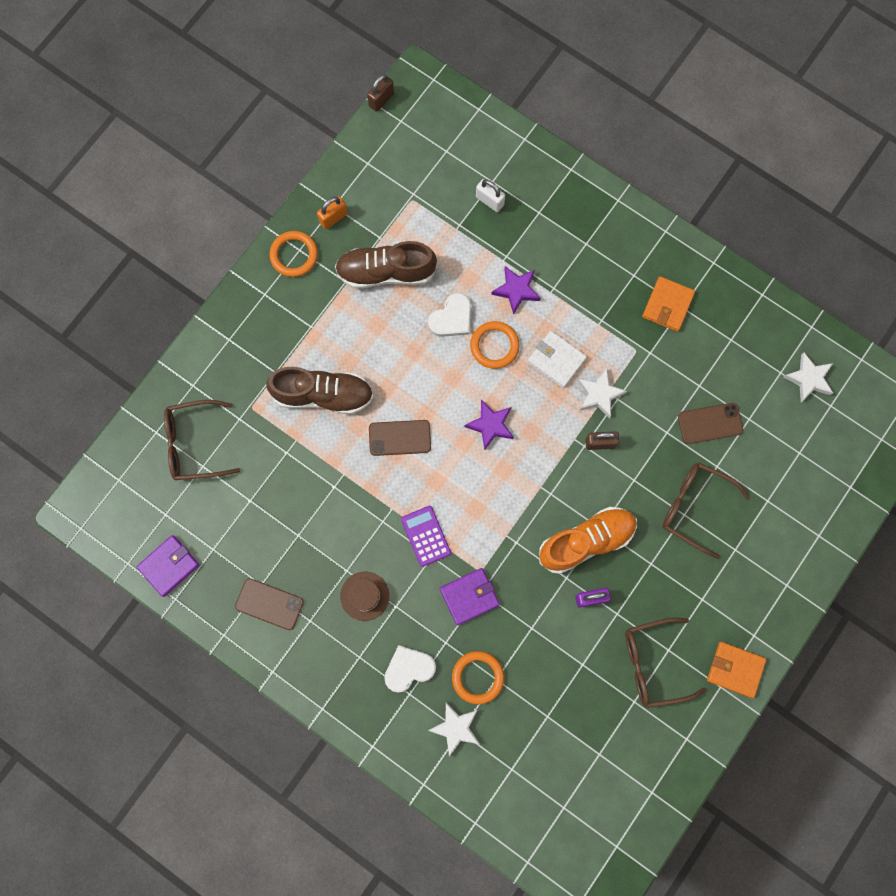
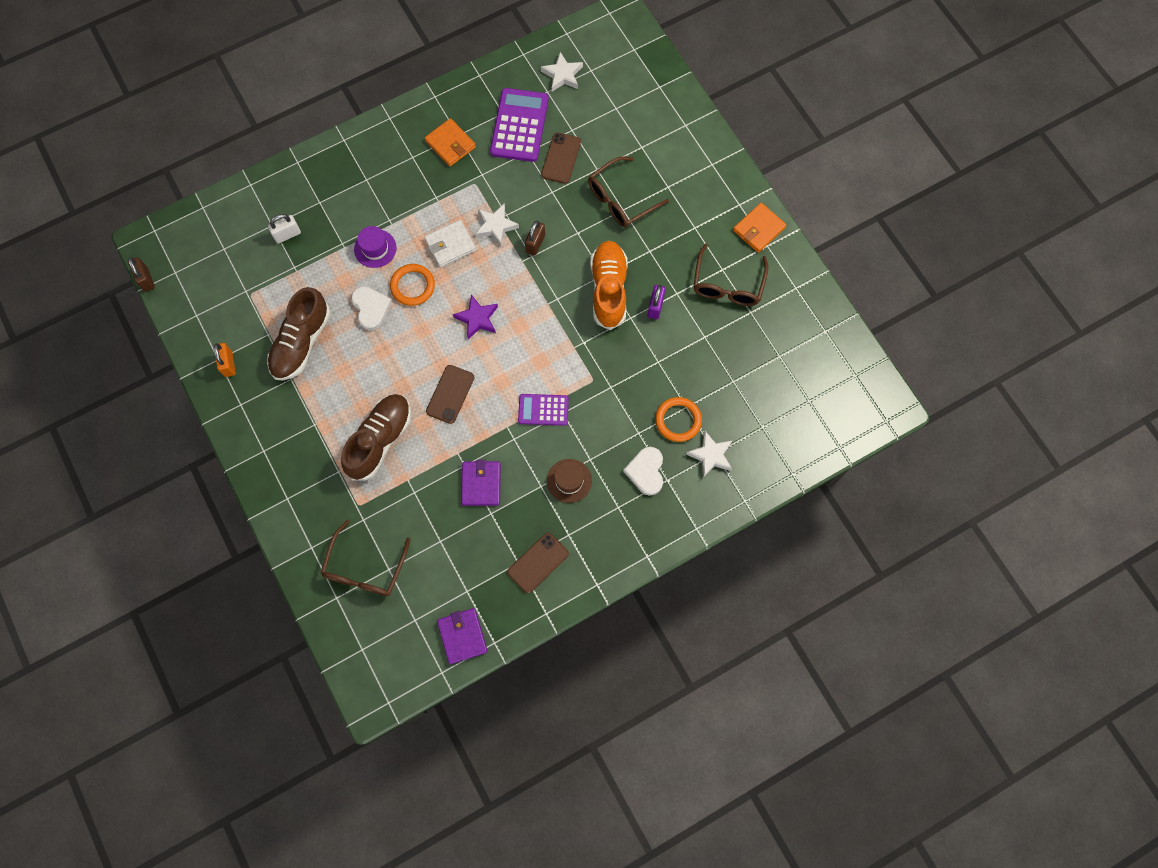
camera: 65 degrees left, 5 degrees down
(294, 255) = (243, 411): orange ring -> none
(469, 596) = (610, 398): purple wallet -> purple wallet (481, 484)
(516, 290) = (375, 248): purple star -> purple hat
(725, 363) = (519, 125): none -> purple calculator

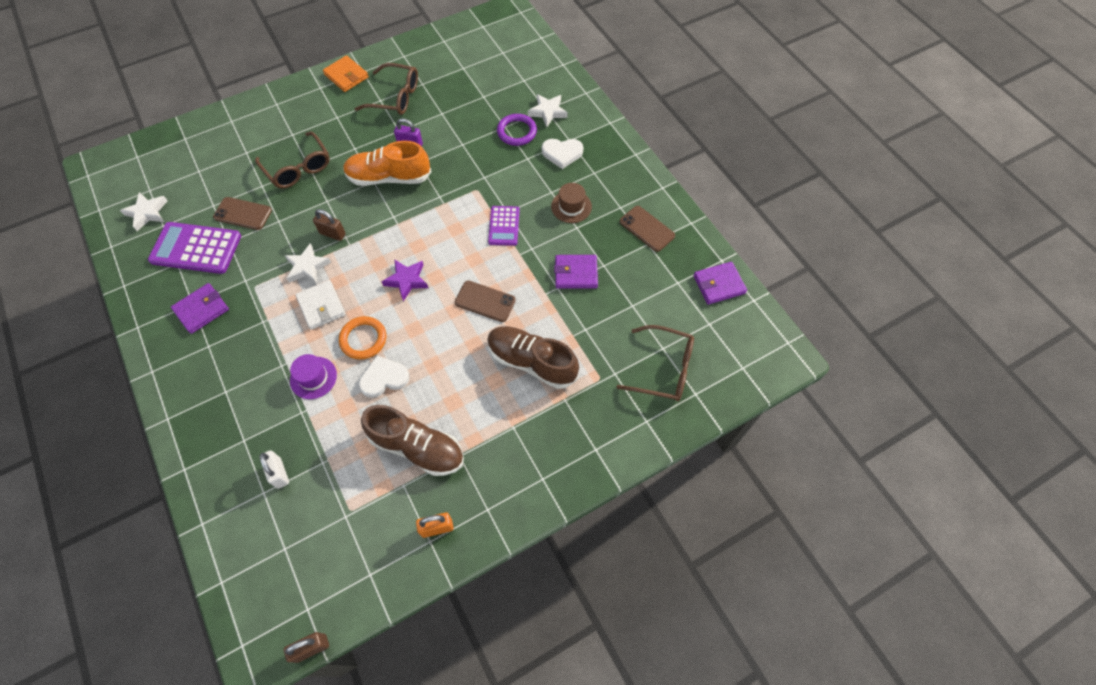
camera: 90 degrees left, 10 degrees down
(450, 144) = (201, 310): orange wallet -> purple wallet
(678, 420) = (517, 132): orange ring -> purple ring

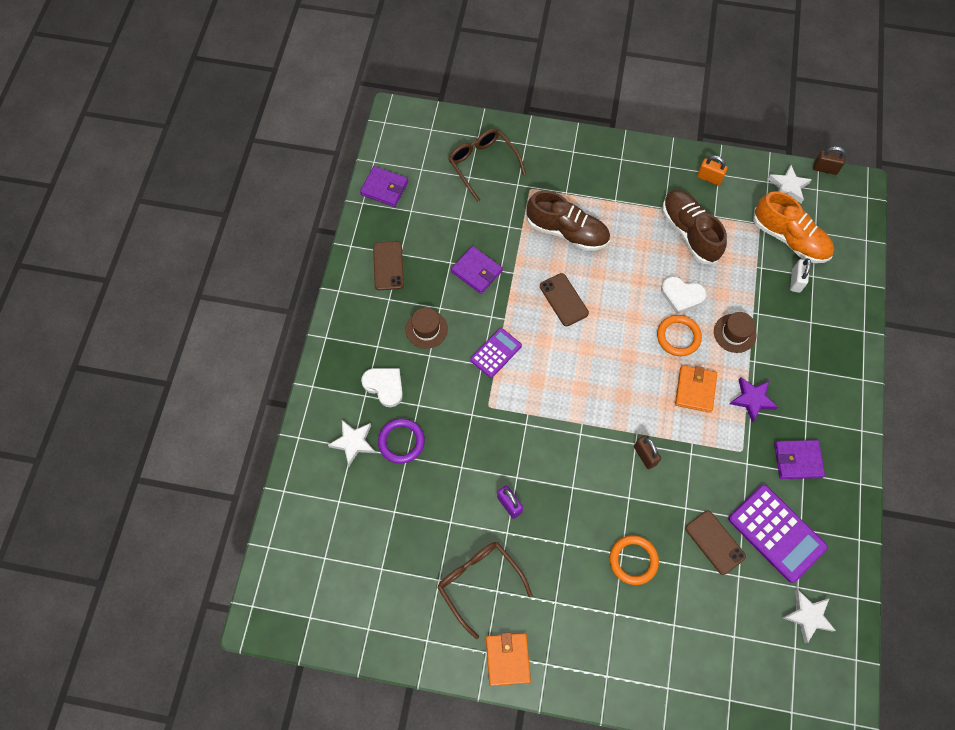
camera: 140 degrees left, 5 degrees up
(298, 168) = (633, 560): brown glasses -> orange ring
(307, 267) = (686, 437): white star -> white star (788, 186)
(313, 377) = (734, 333): purple hat -> brown hat
(321, 306) = (695, 389): white wallet -> orange wallet
(389, 177) = (555, 480): orange shoe -> orange shoe (789, 238)
(407, 280) = (611, 362): purple star -> purple star (752, 399)
(531, 362) = (567, 232): brown shoe -> brown shoe turned 45 degrees counterclockwise

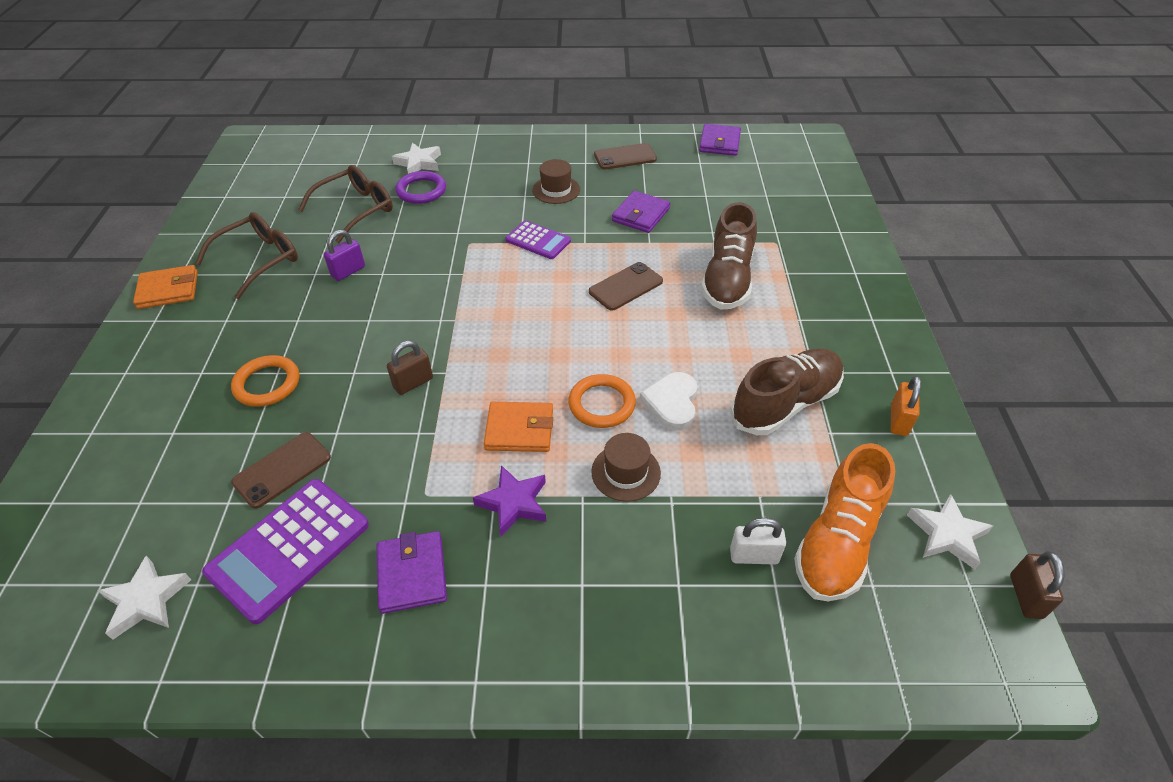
camera: 80 degrees right, 20 degrees down
(384, 386) = (483, 173): white heart -> none
(482, 164) = (789, 202): brown glasses -> brown glasses (356, 209)

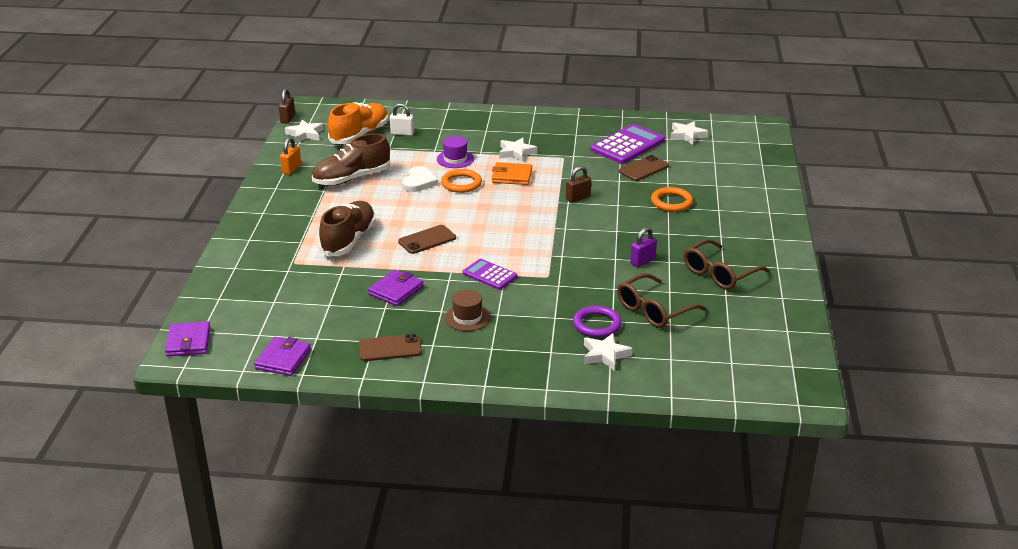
camera: 175 degrees left, 15 degrees down
(168, 290) = (778, 256): orange wallet -> none
(412, 574) = (565, 136): purple wallet -> purple wallet (188, 342)
(514, 503) = (516, 153): purple star -> white star
(626, 472) = (455, 159): brown hat -> purple hat

